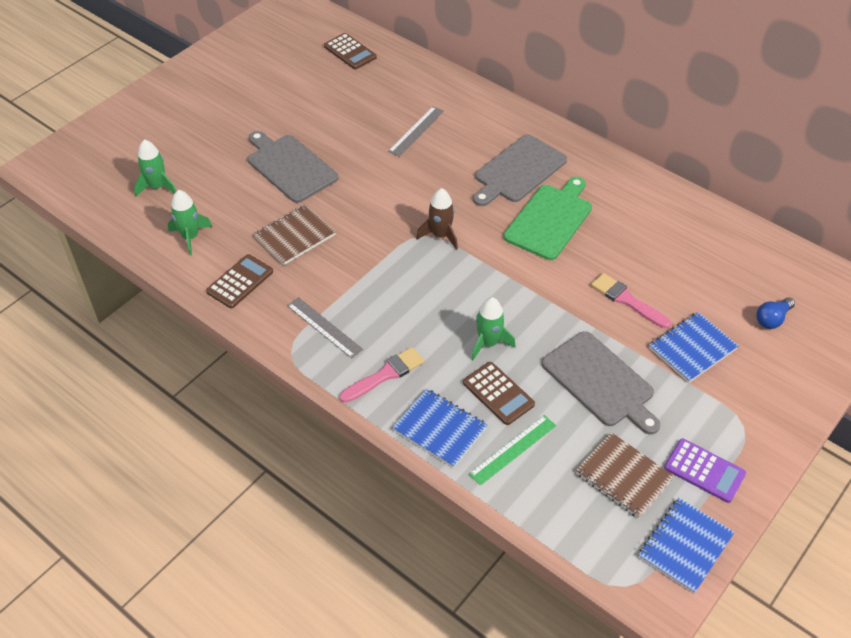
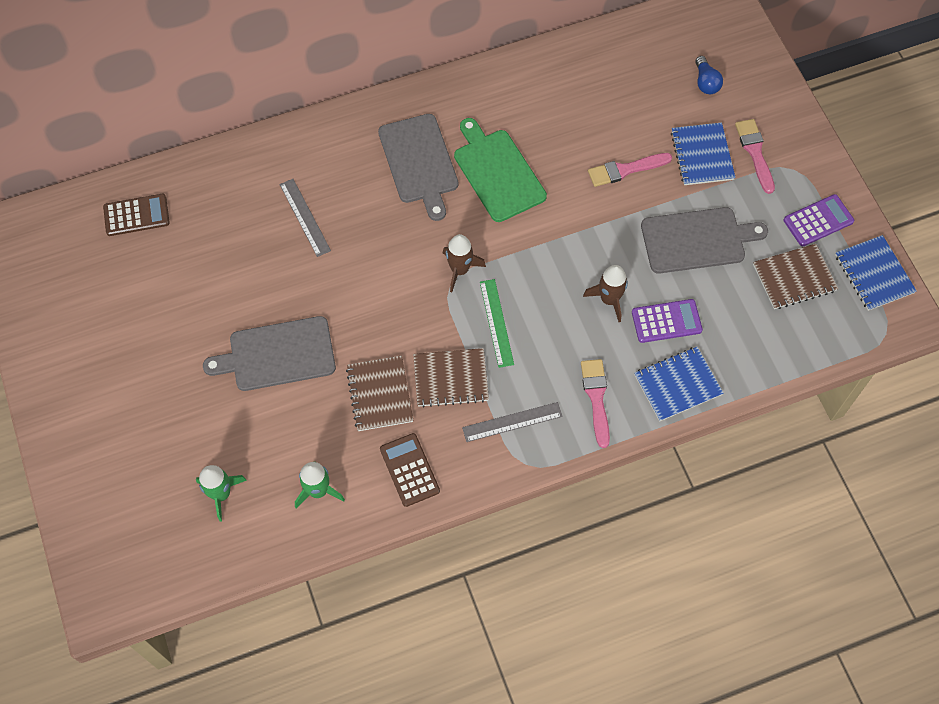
camera: 60 degrees left, 15 degrees up
(337, 272) = (450, 379): none -> brown notebook
(488, 343) = (609, 299): green rocket -> brown rocket
(498, 393) = (666, 321): brown calculator -> purple calculator
(512, 449) = (727, 341): green ruler -> green ruler (496, 323)
(733, 387) = (755, 152): none -> pink brush

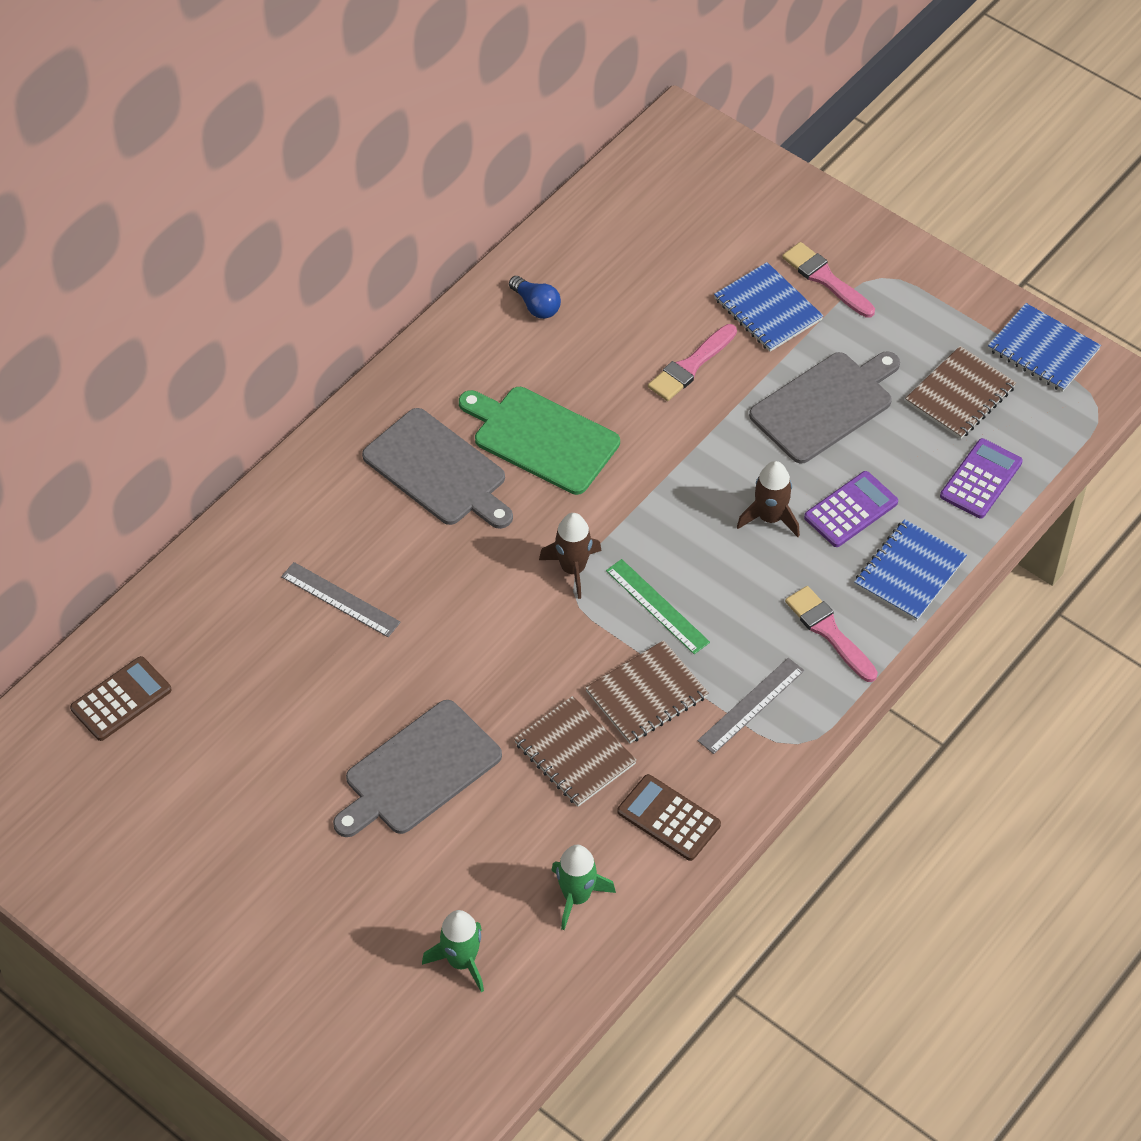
camera: 30 degrees left, 10 degrees down
(706, 82) = (717, 226): blue light bulb -> blue light bulb (536, 305)
(818, 221) = (945, 321): purple calculator -> purple calculator (981, 479)

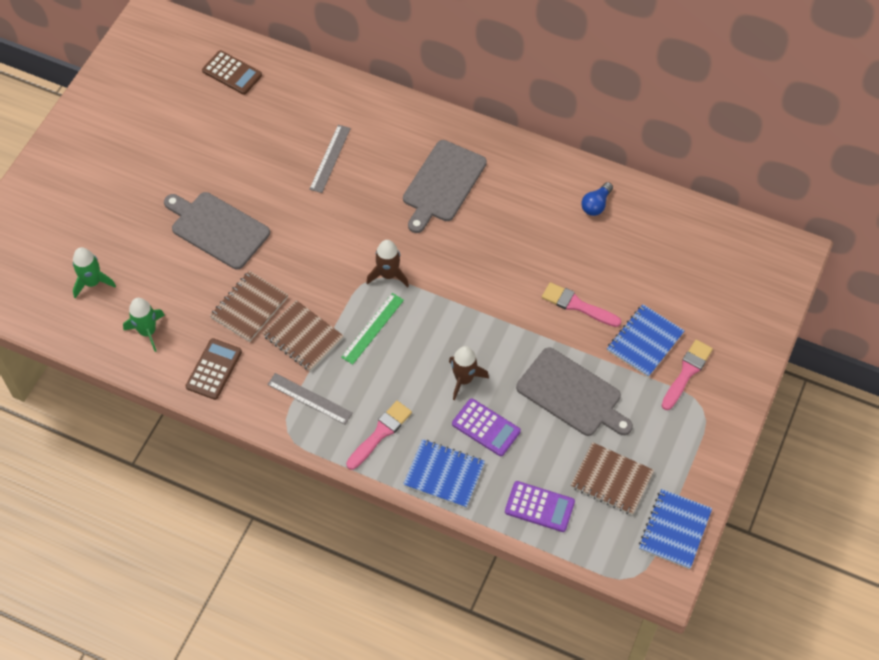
camera: 75 degrees right, 5 degrees up
(541, 438) = (487, 233): green cutting board -> none

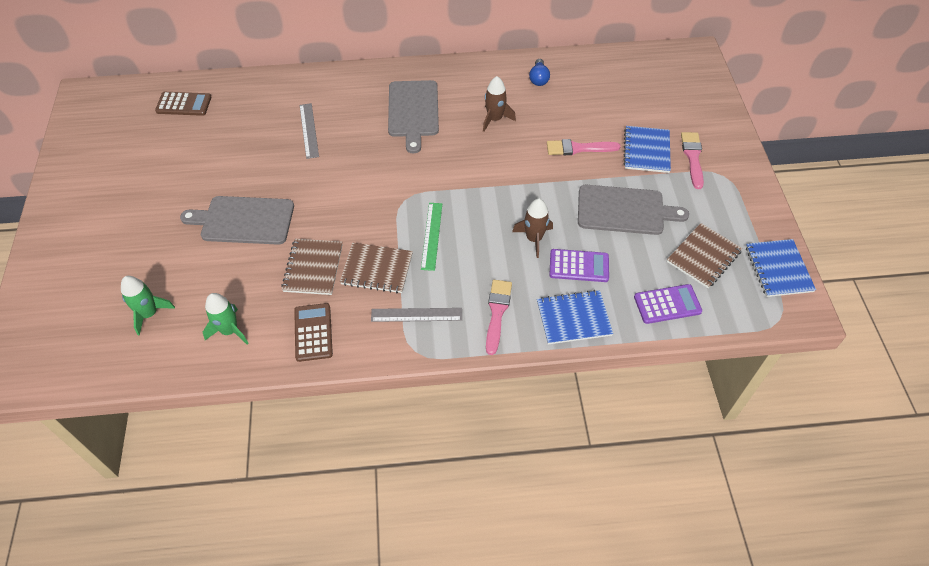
camera: 30 degrees left, 5 degrees down
(388, 275) = (416, 191): brown rocket -> brown rocket (495, 119)
(611, 480) = (703, 256): brown notebook -> brown notebook turned 45 degrees counterclockwise

